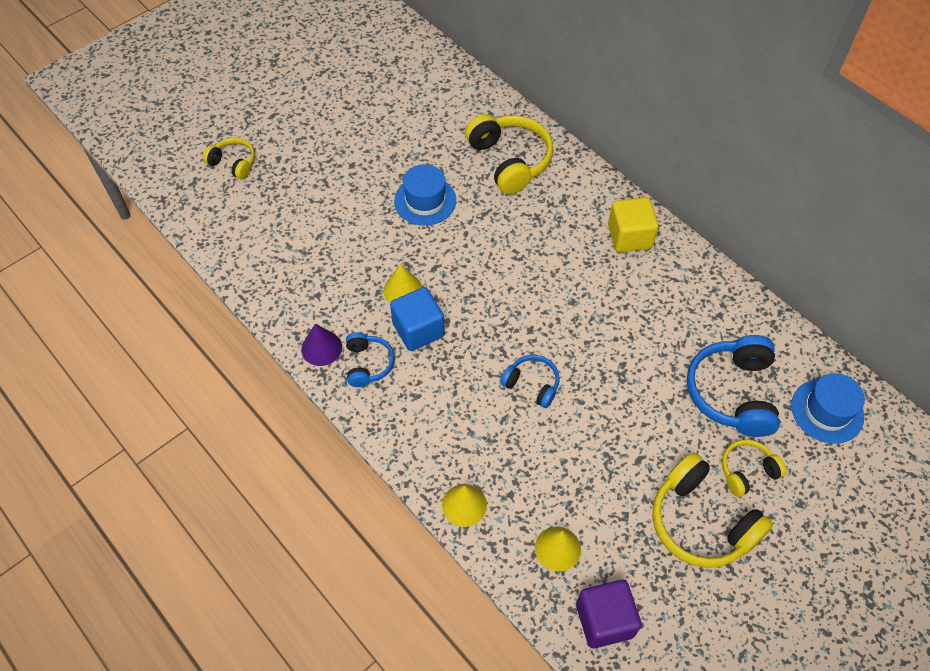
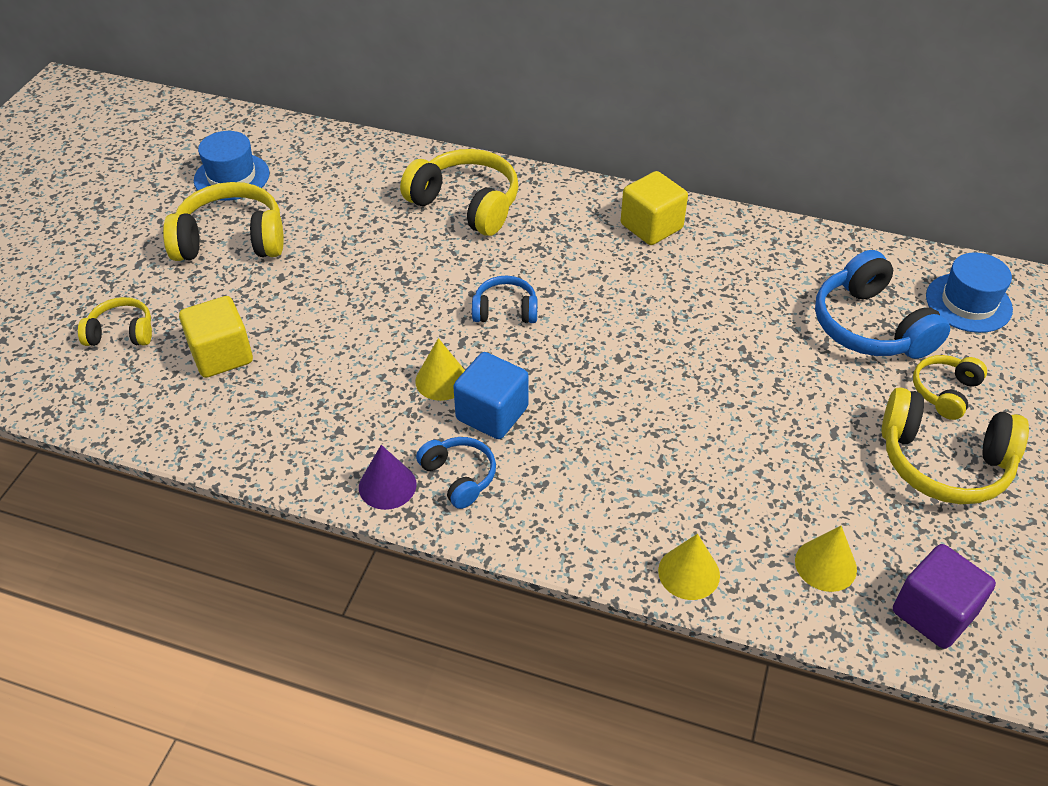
camera: 30 degrees left, 10 degrees down
(281, 207) = (221, 355): none -> yellow cube
(338, 122) = (231, 240): none -> yellow headphones
(425, 201) = (399, 279): blue hat -> blue hat (231, 177)
(532, 384) = (664, 411): blue headphones -> blue headphones (505, 310)

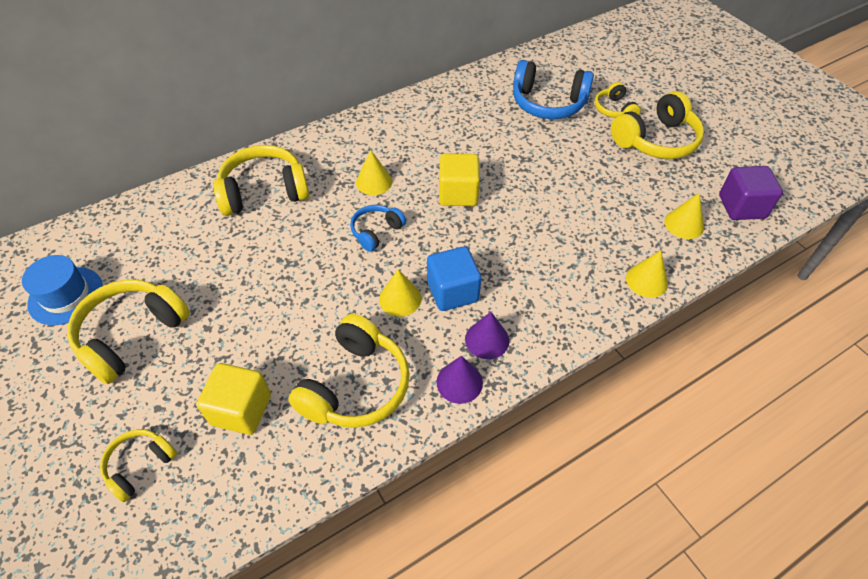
camera: 50 degrees left, 5 degrees up
(313, 412) = (356, 385): none -> yellow headphones
(459, 476) = (487, 339): blue headphones -> purple cone
(568, 266) = (374, 182): none -> yellow cone
(651, 226) = (385, 129): yellow cube -> yellow cube (458, 194)
(968, 303) = (567, 63): blue hat -> none

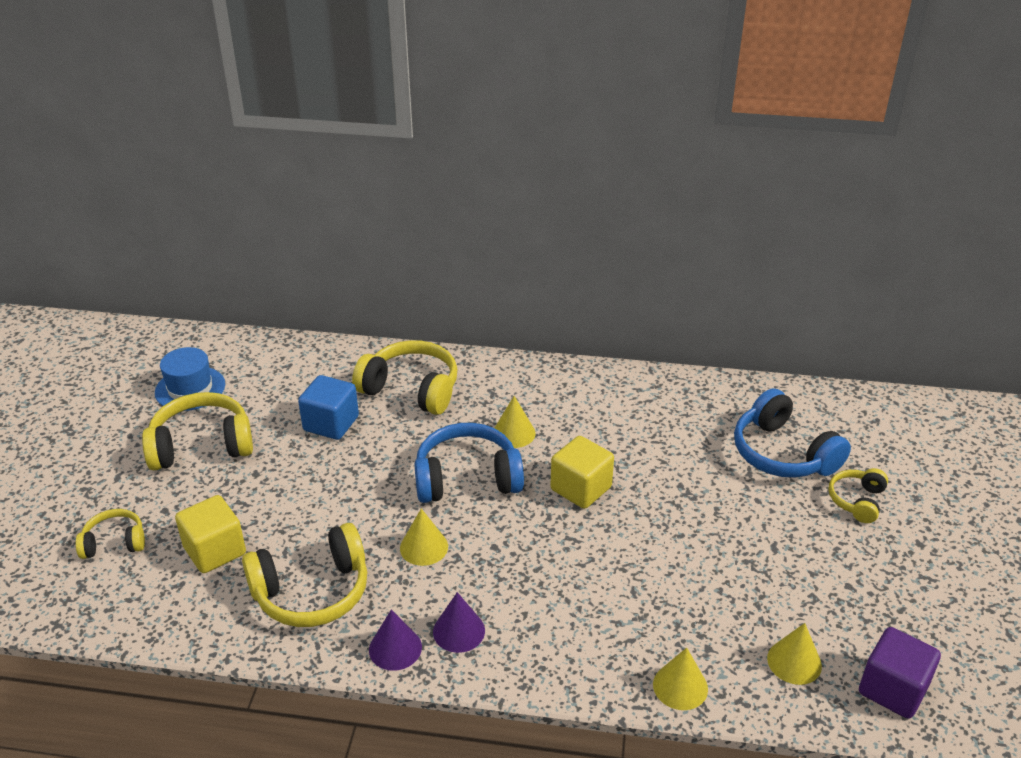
camera: 40 degrees right, 15 degrees down
(376, 231) = (467, 478): blue headphones -> blue headphones, size x1.80
(452, 291) = (475, 571): blue cube -> blue cube (331, 423)
(656, 140) = (870, 560): yellow headphones -> none

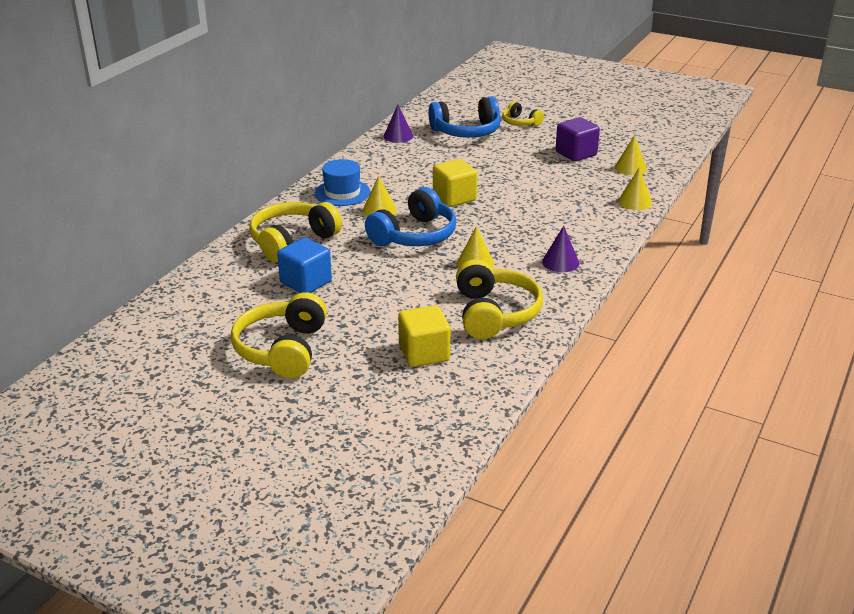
camera: 70 degrees left, 5 degrees down
(114, 542) = (381, 406): yellow headphones -> none
(190, 388) = (191, 349): blue hat -> blue hat (342, 193)
(395, 648) = (565, 287): purple cone -> purple cone (398, 136)
(467, 478) = (415, 235): blue headphones -> blue headphones turned 150 degrees counterclockwise
(893, 689) = (658, 149): purple cube -> purple cube (576, 153)

